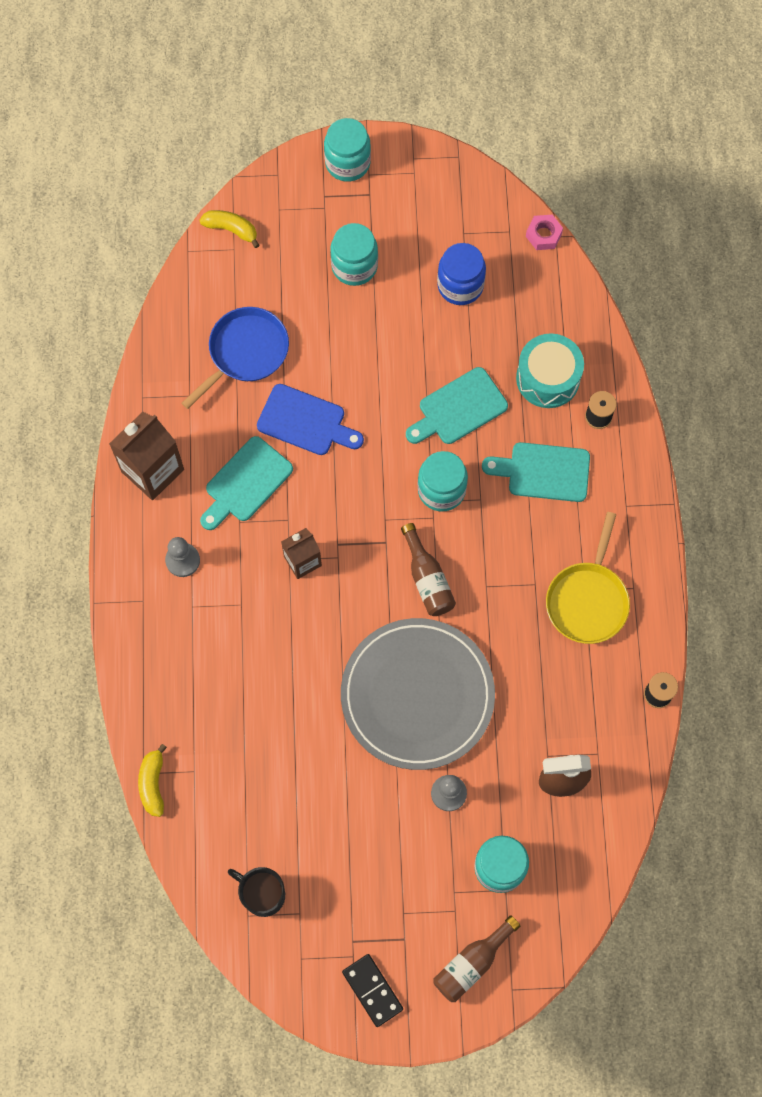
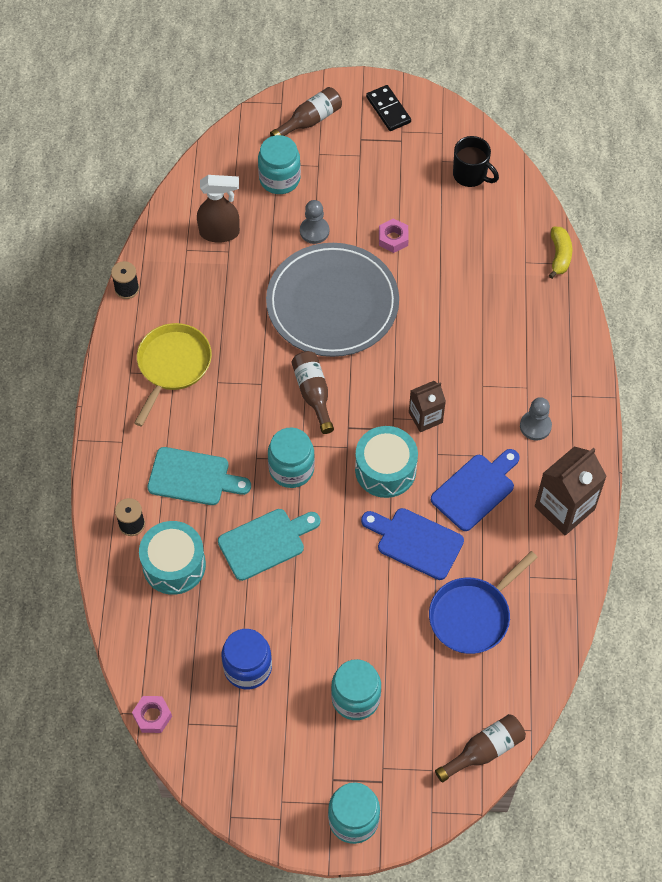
camera: 175 degrees left, 10 degrees down
(231, 229) = (484, 750): yellow banana -> brown bottle
(245, 483) = (475, 489): turquoise cutting board -> blue cutting board
(342, 497) = (385, 470): none -> turquoise drum
(353, 791) = (393, 238): none -> pink nut

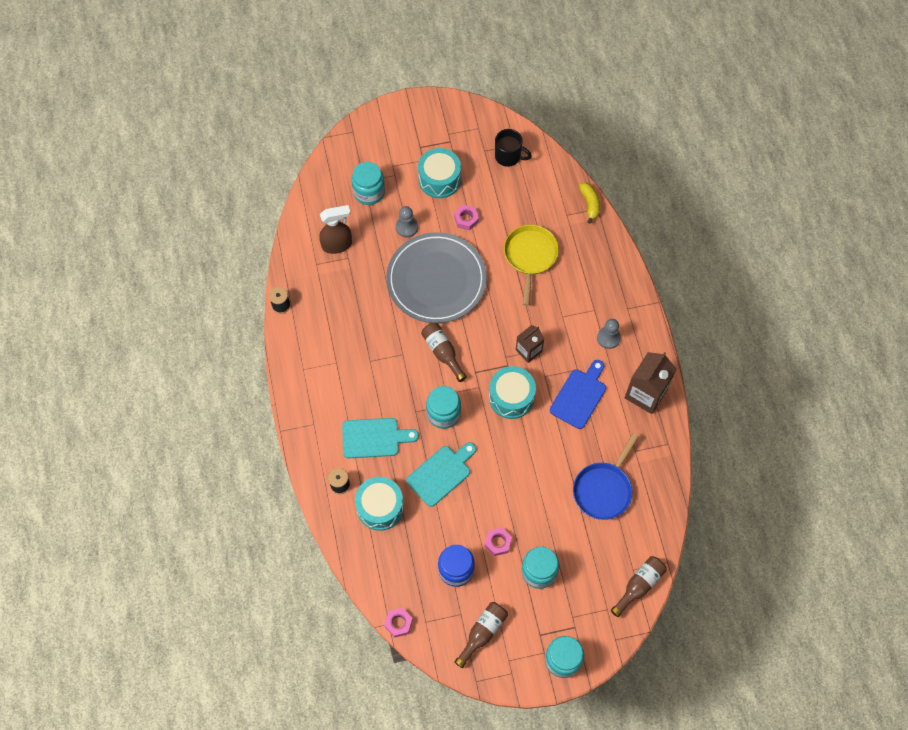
camera: 15 degrees left, 5 degrees up
(172, 365) = (333, 356): yellow pan -> yellow pan (530, 256)
(310, 120) = (378, 141): brown bottle -> brown bottle (482, 633)
(313, 647) = (498, 543): none -> pink nut
(373, 183) = (439, 179): none -> turquoise drum
(388, 110) = (433, 119): black domino -> none
(415, 542) = (548, 445): blue cutting board -> none

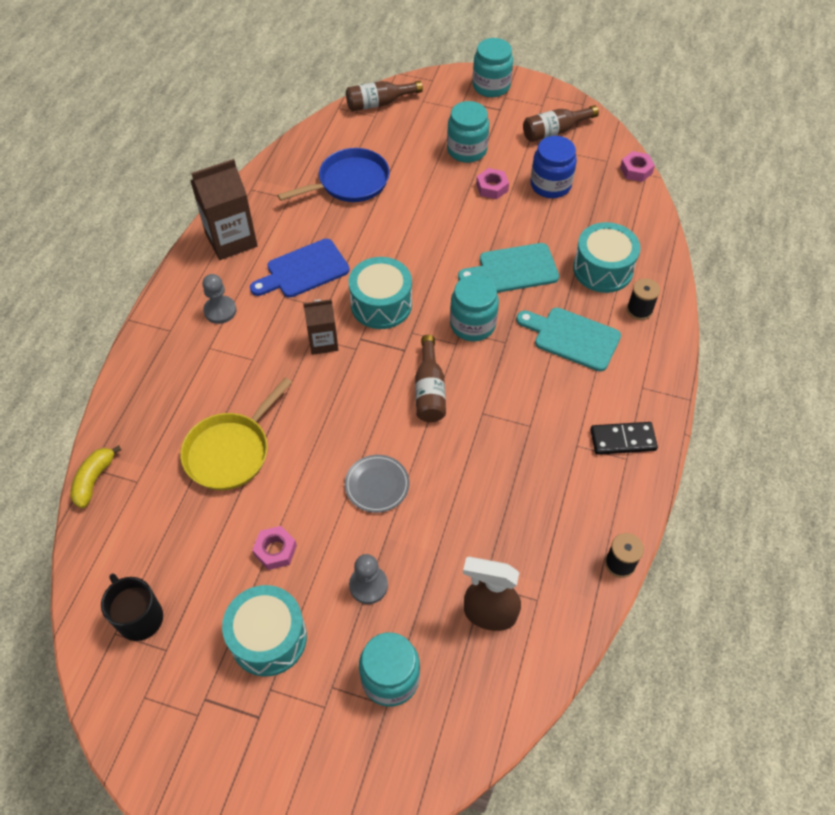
camera: 150 degrees left, 10 degrees down
(310, 380) = (622, 440): none -> black domino
(436, 280) = (377, 485): grey plate -> grey plate, size x0.41

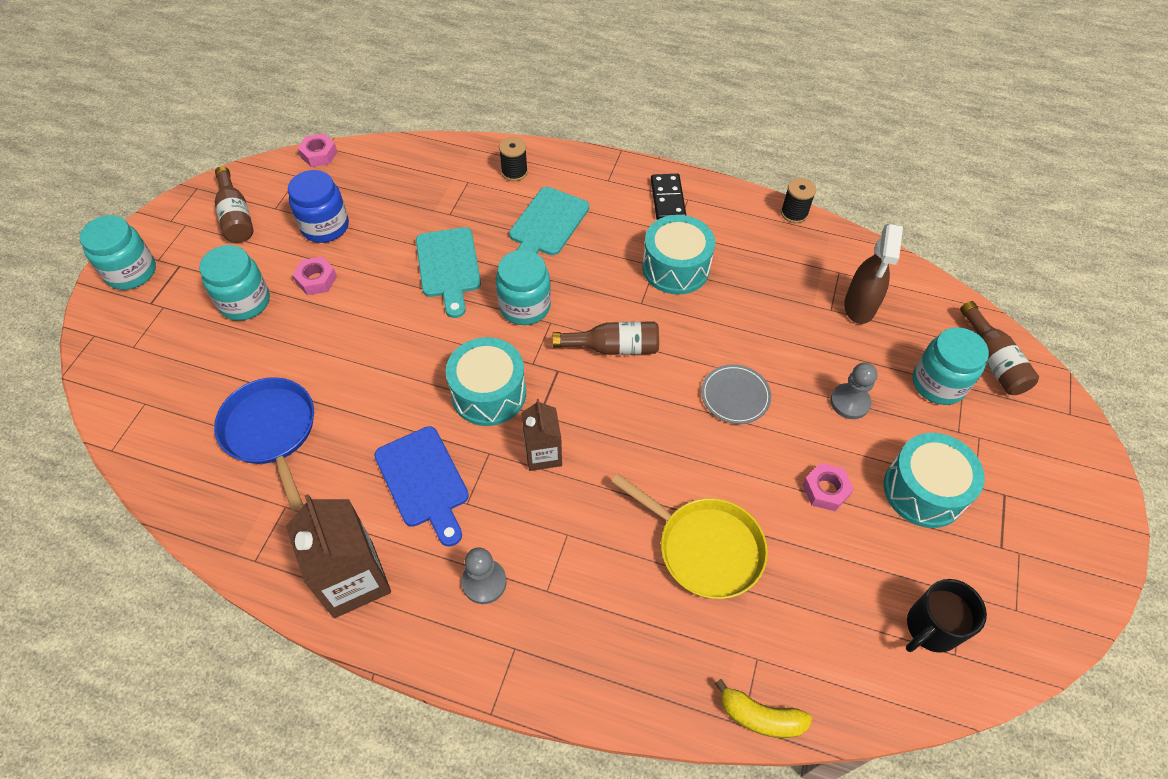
camera: 90 degrees left, 0 degrees up
(379, 103) = (120, 398): brown bottle -> brown bottle (992, 361)
(603, 269) = (458, 194): turquoise drum -> turquoise drum (675, 268)

